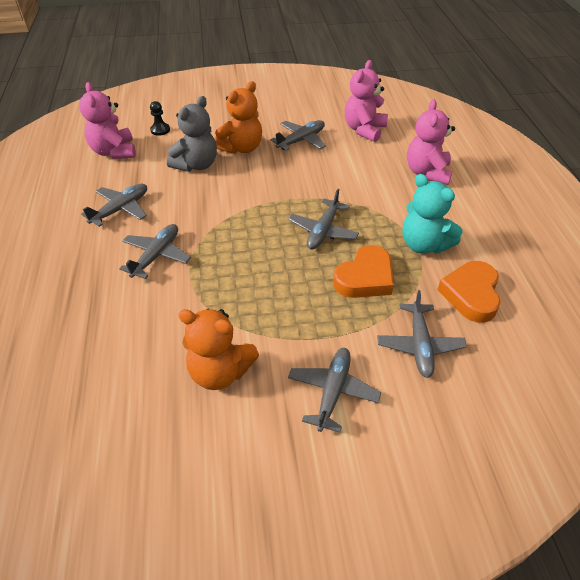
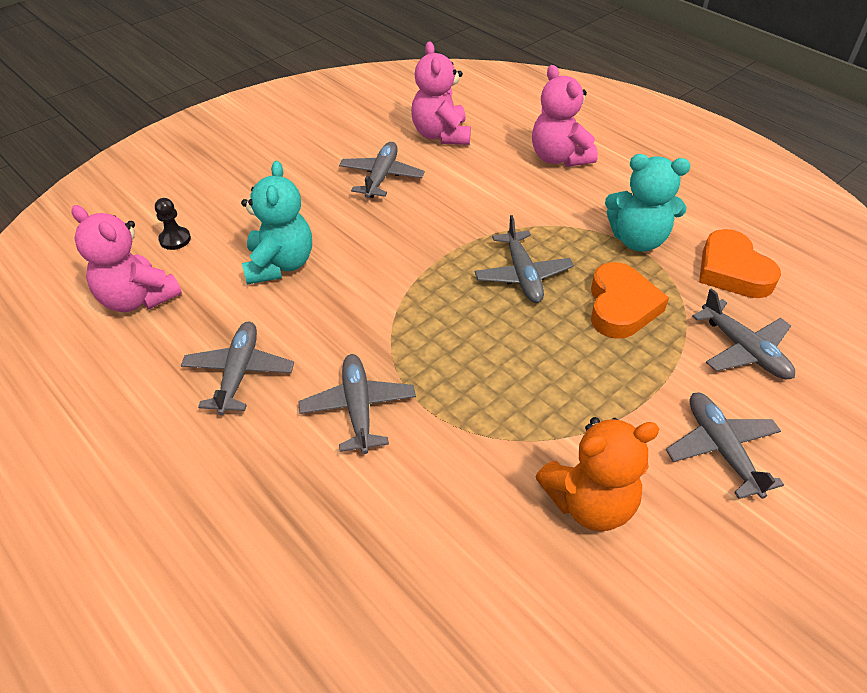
camera: 35 degrees left, 0 degrees up
(196, 165) = (280, 265): grey teddy bear -> turquoise teddy bear
(241, 148) = (316, 217): orange teddy bear -> none

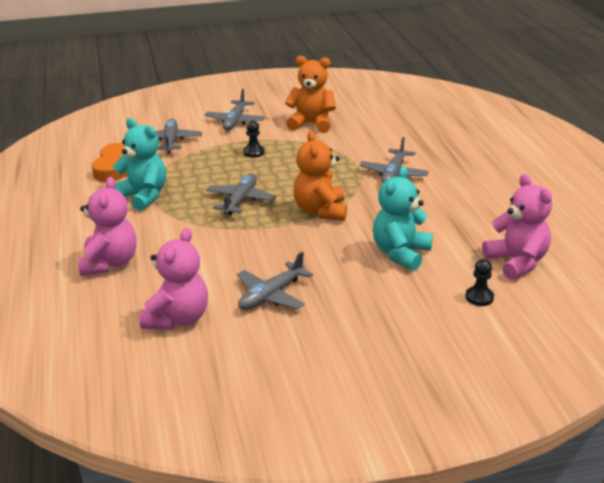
camera: 150 degrees left, 15 degrees down
(239, 373) = (455, 204): grey plane -> none
(412, 294) = (320, 211): none -> orange teddy bear
(602, 375) = (254, 152): none -> black pawn
(621, 306) = (204, 172): orange heart -> none

